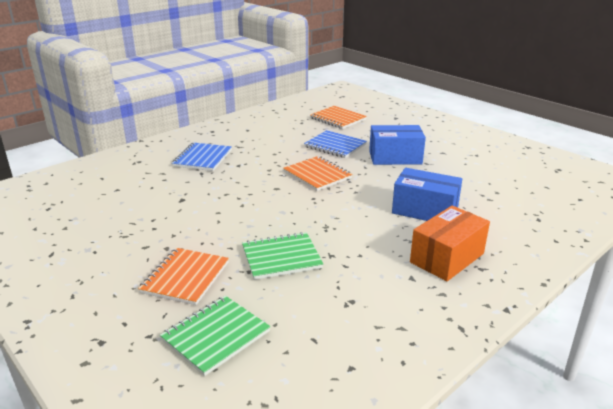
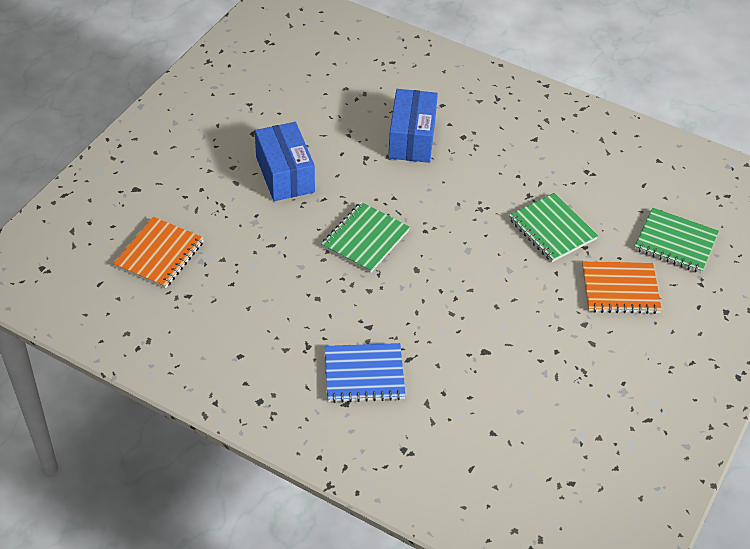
camera: 110 degrees left, 20 degrees up
(317, 175) = (365, 239): orange notebook -> green notebook
(335, 146) = (268, 238): blue notebook -> none
(447, 258) = (492, 119): orange box -> none

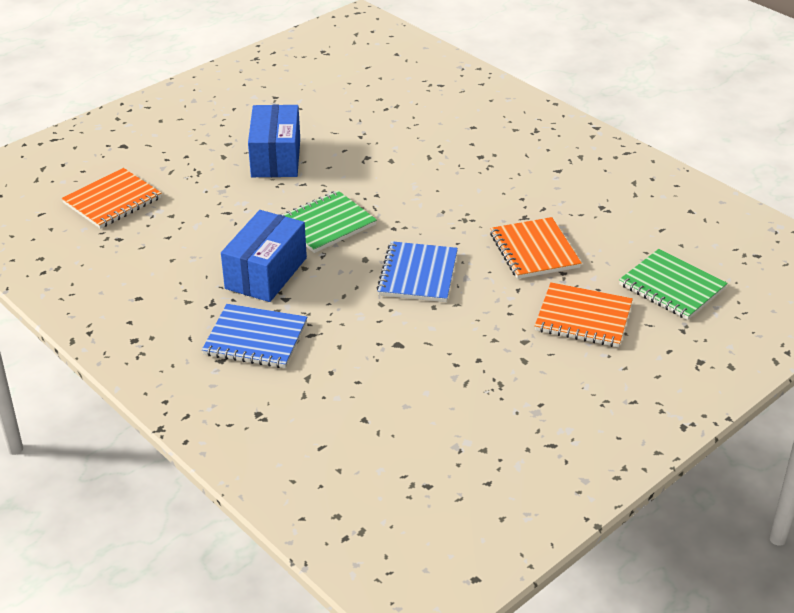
camera: 20 degrees right, 10 degrees down
(412, 139) = (424, 149): blue box -> blue box (266, 273)
(468, 275) = (418, 274): none -> blue notebook
(552, 229) = (534, 250): green notebook -> orange notebook

